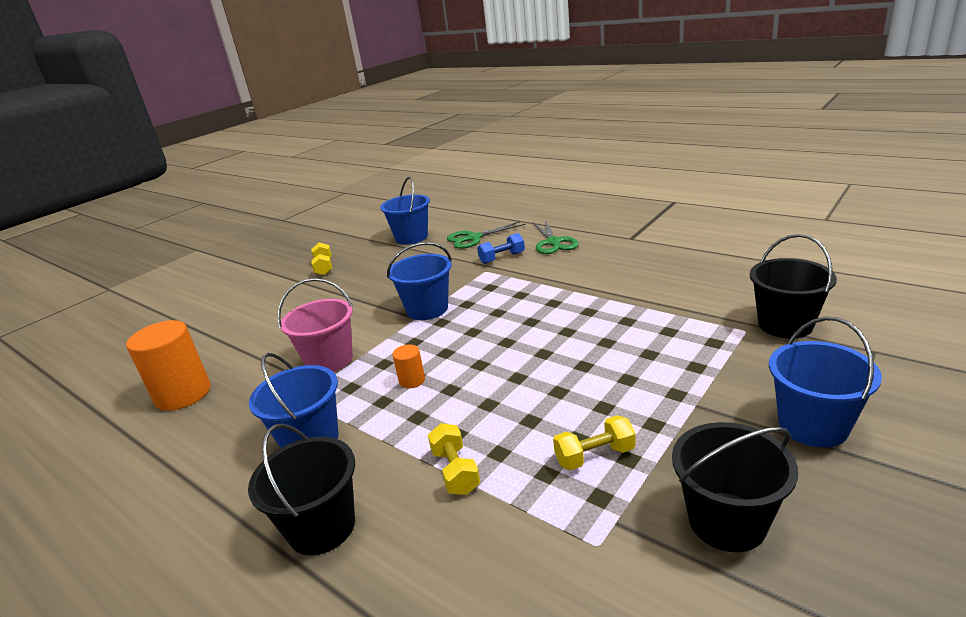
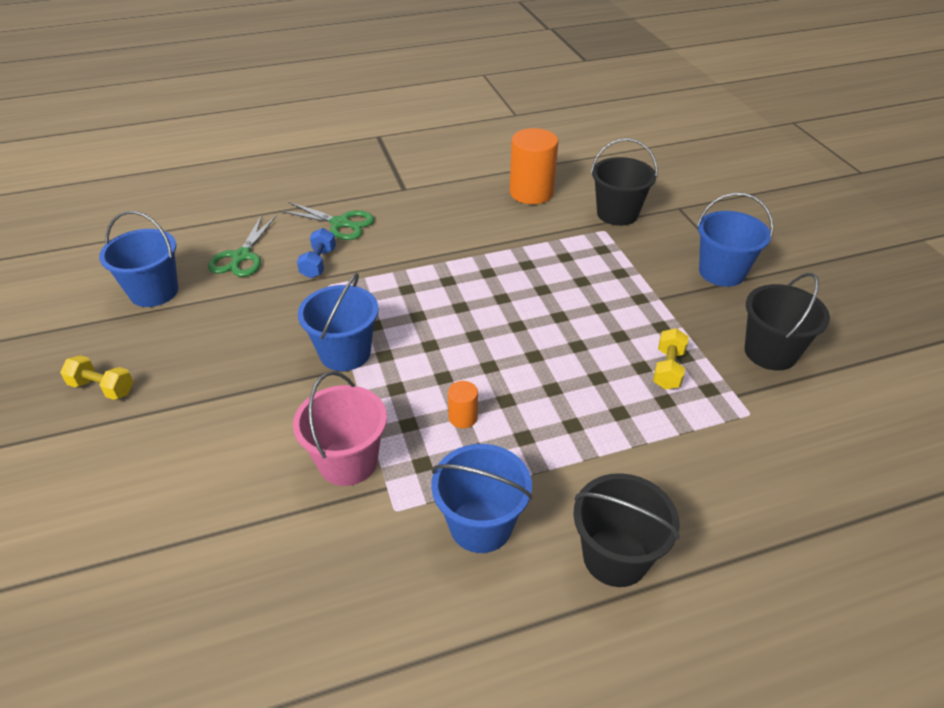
camera: 60 degrees left, 15 degrees up
(183, 394) = (248, 622): orange cylinder -> orange cylinder (531, 193)
(455, 471) = (619, 446): yellow dumbbell -> none

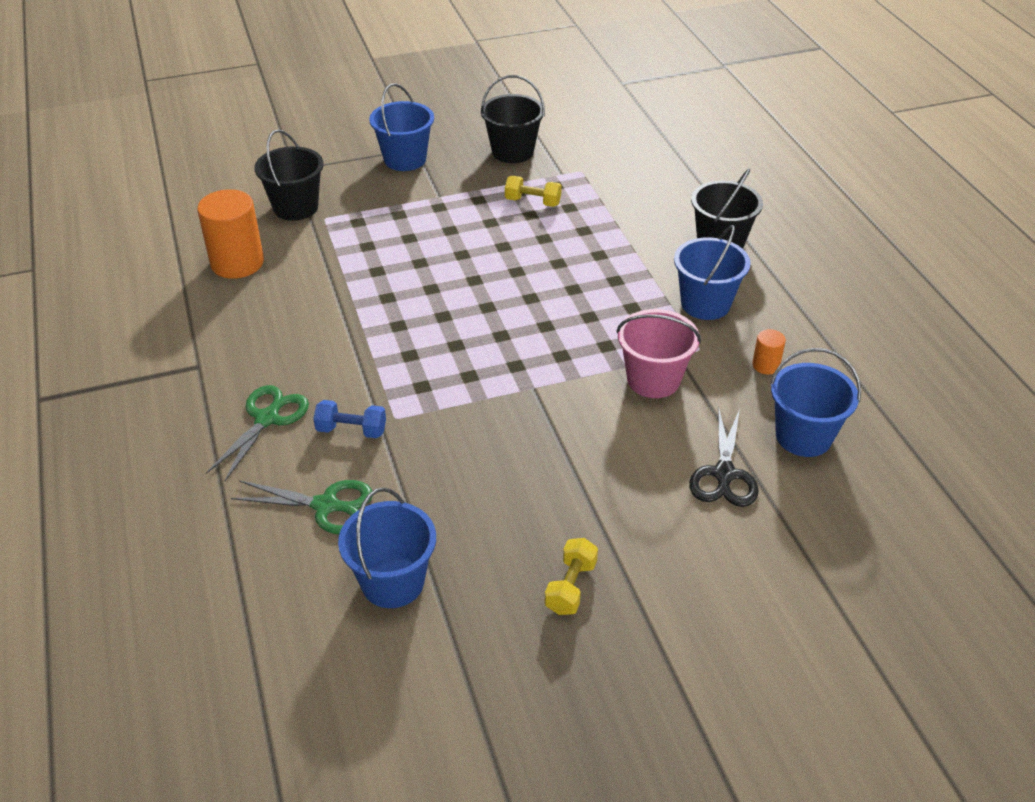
camera: 90 degrees left, 0 degrees up
(190, 512) = (724, 474): none -> black scissors
(345, 353) = (512, 393): blue bucket -> blue bucket (803, 436)
(463, 417) = (595, 313): orange cylinder -> orange cylinder (765, 365)

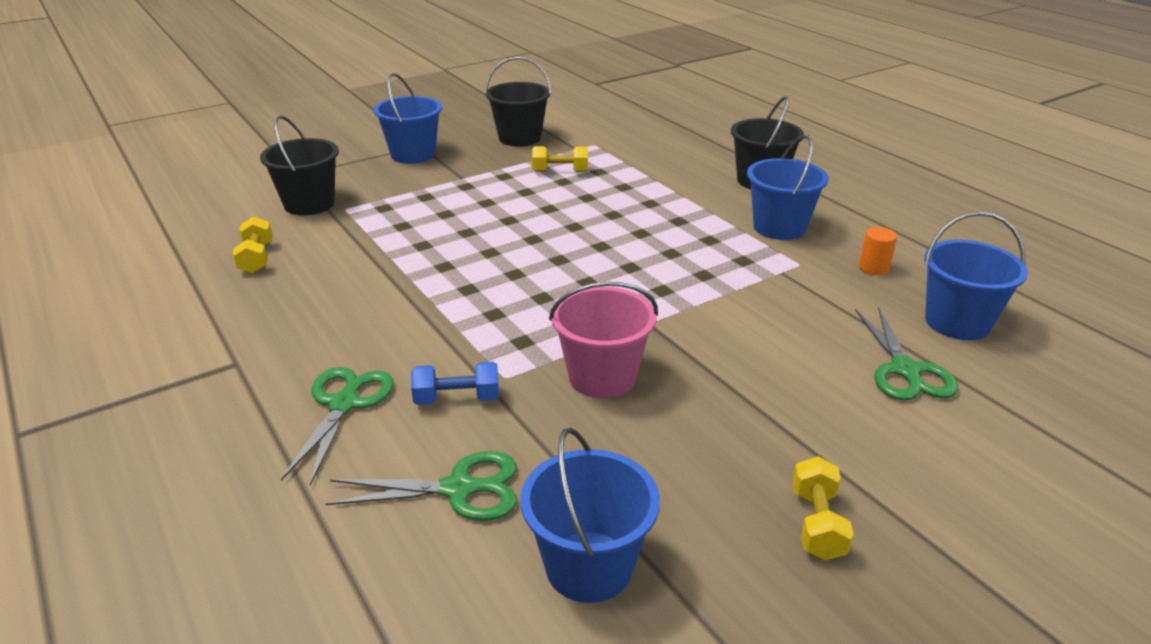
camera: 15 degrees left, 10 degrees down
(237, 263) = (256, 258): orange cylinder -> yellow dumbbell
(653, 380) = (771, 296): pink bucket -> pink bucket (602, 377)
(724, 474) = (905, 371): black scissors -> green scissors

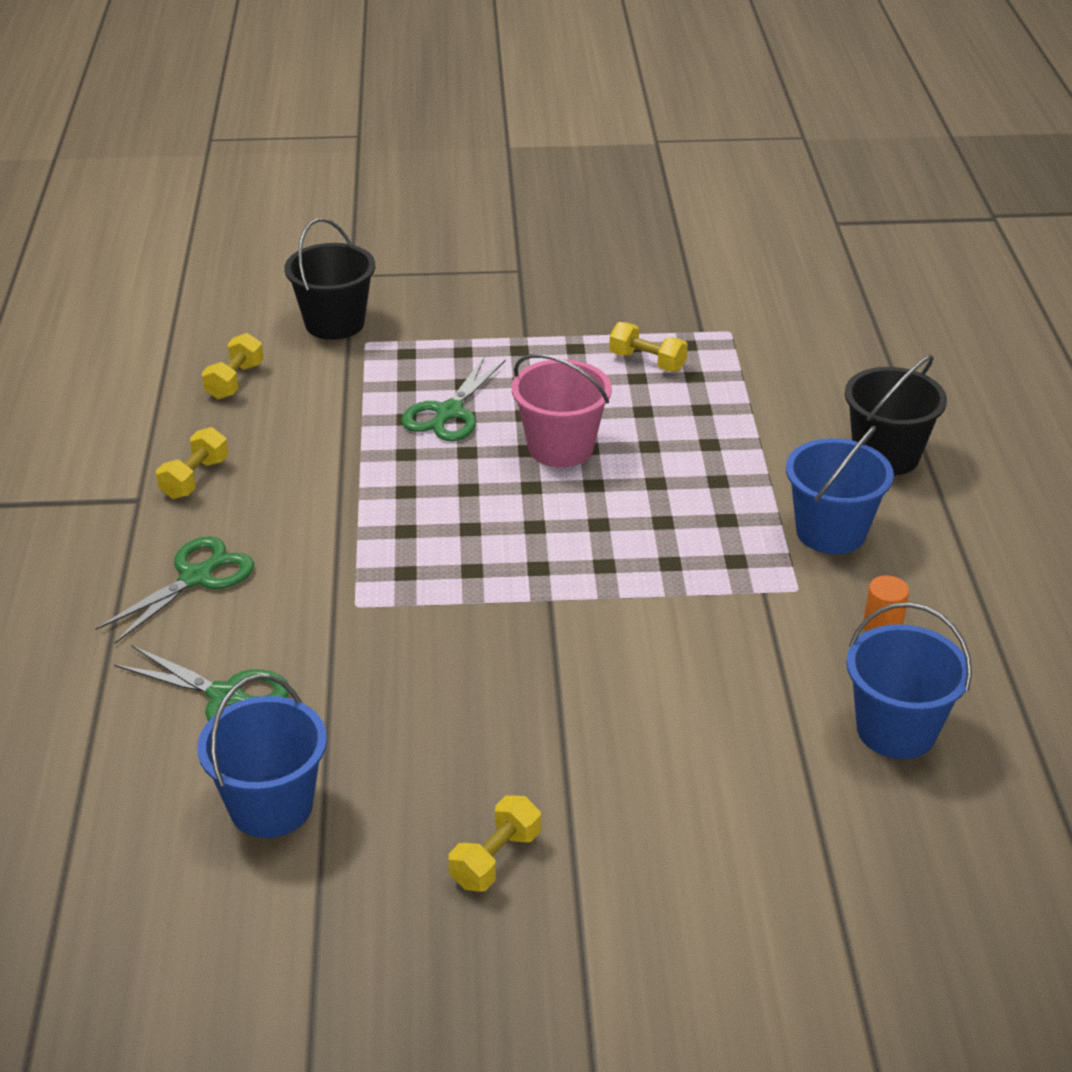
camera: 30 degrees right, 5 degrees up
(278, 332) = (195, 478): none -> yellow dumbbell
(413, 154) = (499, 282): blue bucket -> none
(457, 399) = (294, 610): blue dumbbell -> none
(519, 138) = (647, 293): black bucket -> none
(602, 377) = (445, 640): pink bucket -> pink bucket (560, 447)
(905, 371) = (762, 758): green scissors -> green scissors (448, 413)

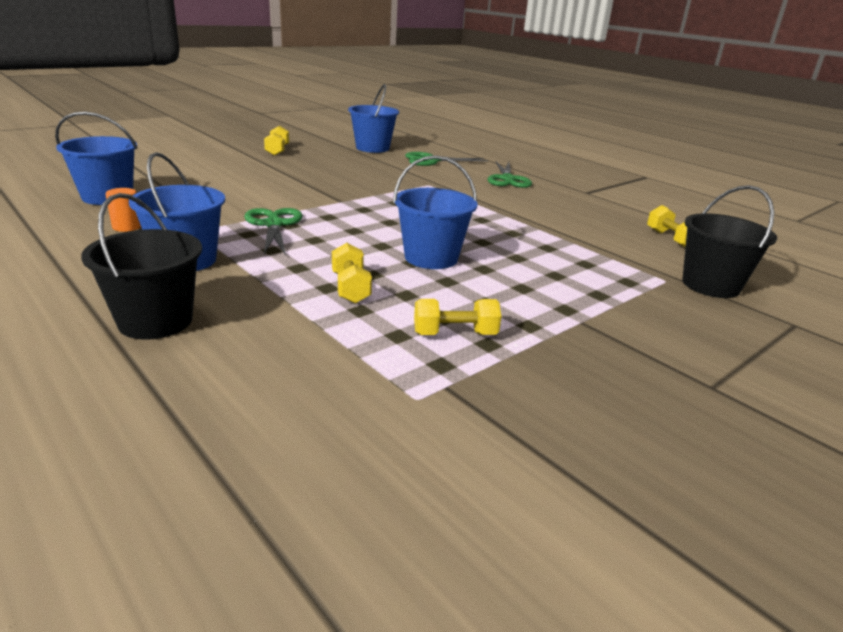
camera: 140 degrees right, 10 degrees down
(195, 478) = (583, 202): yellow dumbbell -> yellow dumbbell (350, 288)
(448, 413) = (530, 256): green scissors -> green scissors (274, 224)
(560, 447) = (431, 258): pink bucket -> blue bucket

